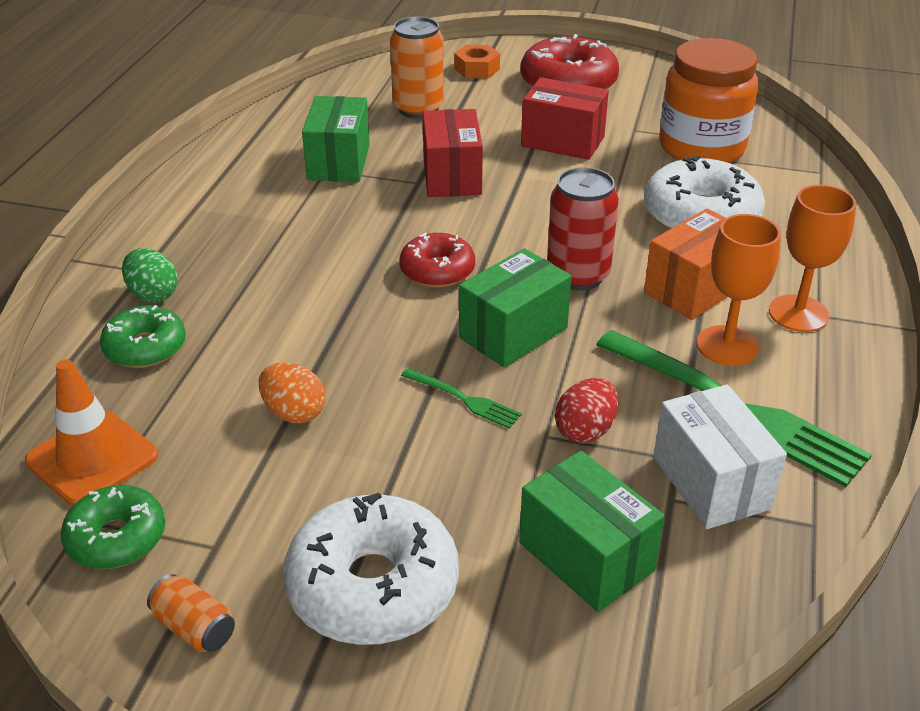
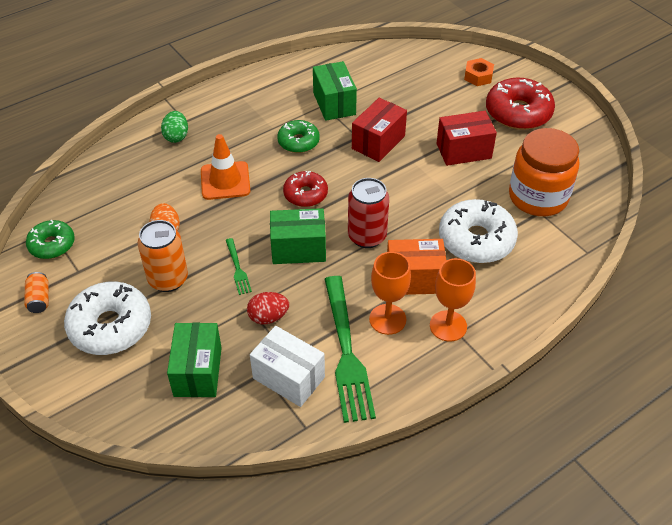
camera: 40 degrees right, 10 degrees up
(92, 458) = (77, 204): orange traffic cone -> orange traffic cone (225, 181)
(145, 347) = (146, 163): green donut -> green donut (298, 142)
(339, 162) = (334, 103): green box -> green box turned 60 degrees counterclockwise
(418, 109) = (413, 89): orange can -> orange can (168, 279)
(562, 141) = (463, 151): red box -> red box turned 75 degrees counterclockwise
(711, 482) = (288, 378): white box -> white box turned 75 degrees counterclockwise

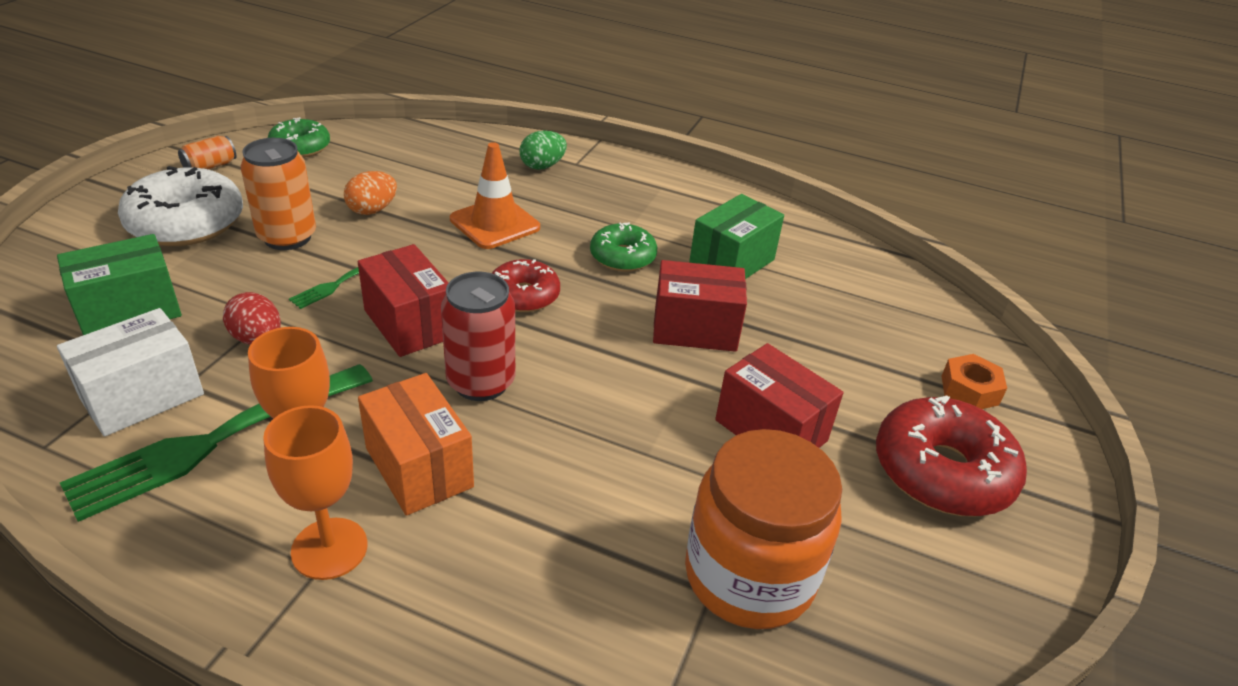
camera: 55 degrees right, 10 degrees down
(288, 378) = (142, 396): white box -> white box turned 45 degrees clockwise
(298, 249) = (409, 323): green box -> red box
(476, 240) = (566, 518): white donut -> none

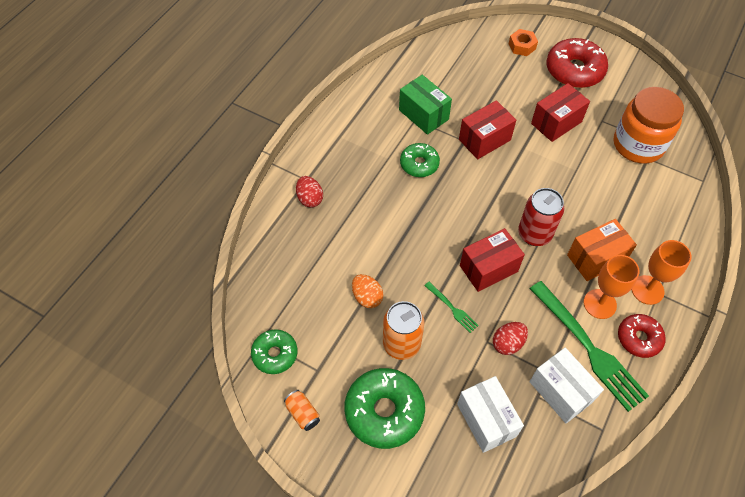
camera: 80 degrees left, 20 degrees up
(129, 311) = (486, 420): green box -> white box
(186, 223) = (384, 411): white donut -> green donut
(495, 223) = (383, 227): orange traffic cone -> none
(524, 295) = (459, 213): red donut -> red donut (639, 338)
(542, 166) = (310, 199): green egg -> red egg
(695, 329) = (484, 140): red box -> red box turned 45 degrees clockwise

